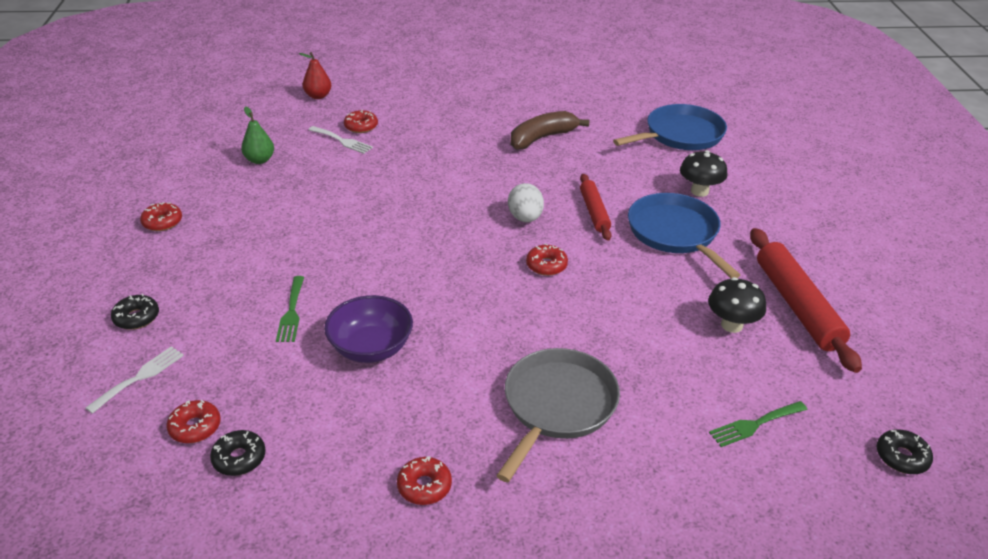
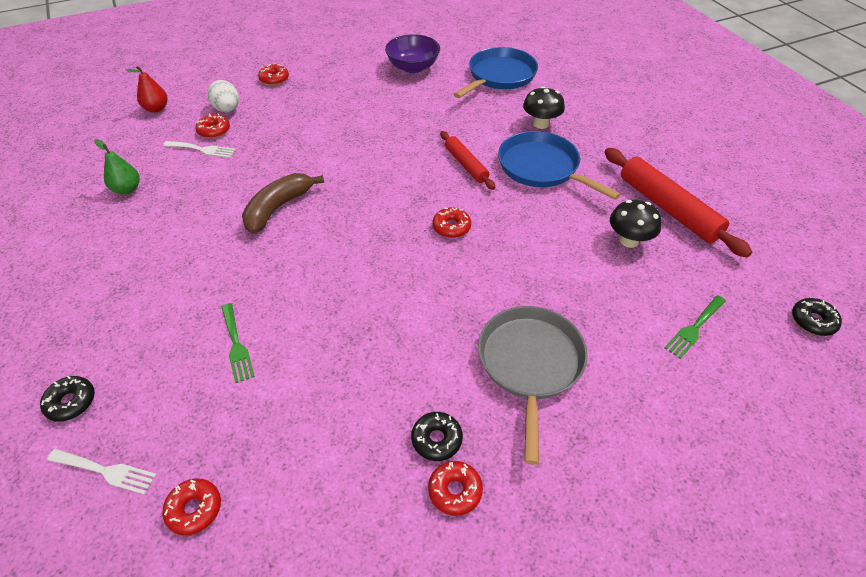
camera: 20 degrees left, 10 degrees up
(140, 377) = (106, 471): white fork -> white fork turned 90 degrees clockwise
(162, 222) = (52, 284): red donut -> red donut (274, 79)
(239, 458) = (258, 528): black donut -> black donut (436, 439)
(371, 348) = (333, 359): purple bowl -> purple bowl (413, 67)
(525, 218) = (410, 186): white egg -> white egg (227, 109)
(542, 138) = (386, 105): brown banana -> brown banana (278, 208)

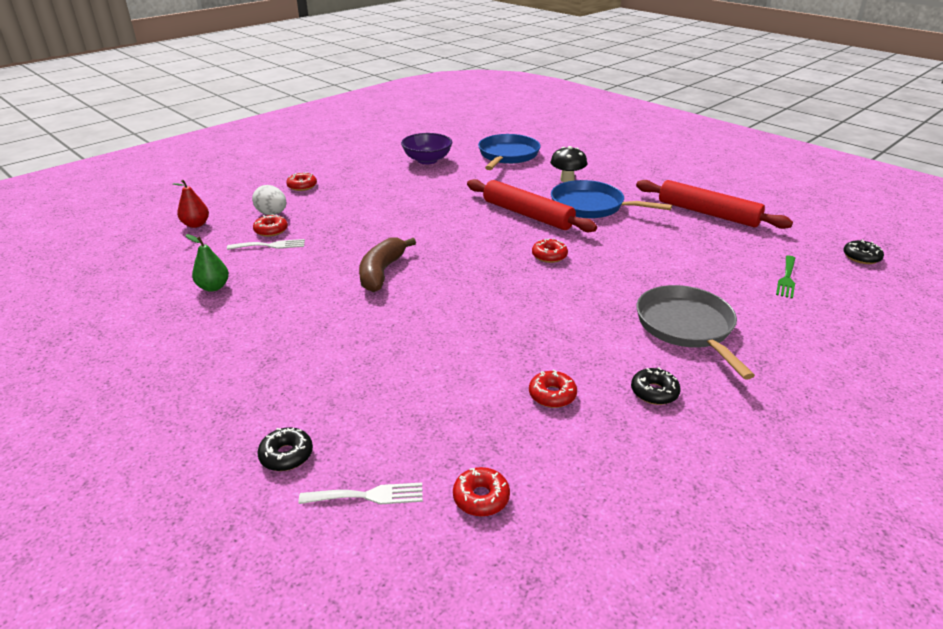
camera: 20 degrees left, 15 degrees down
(236, 345) = (423, 374): green fork -> none
(455, 491) = (697, 420): red donut -> red donut (552, 395)
(466, 165) = (527, 214): red rolling pin -> red rolling pin, size x1.70
(629, 240) = (696, 237): black mushroom -> none

